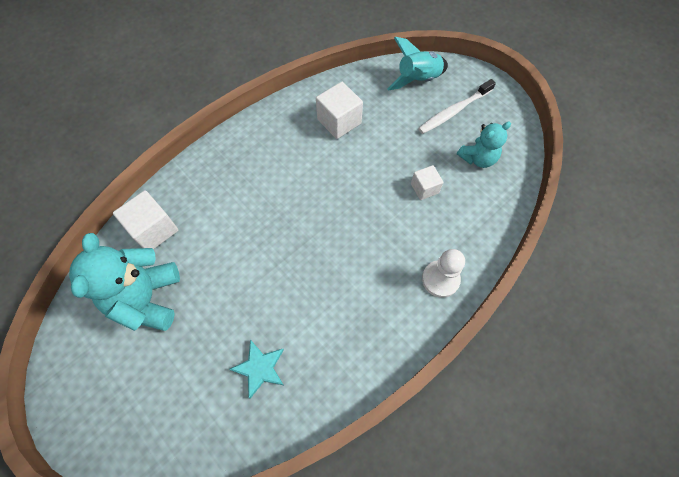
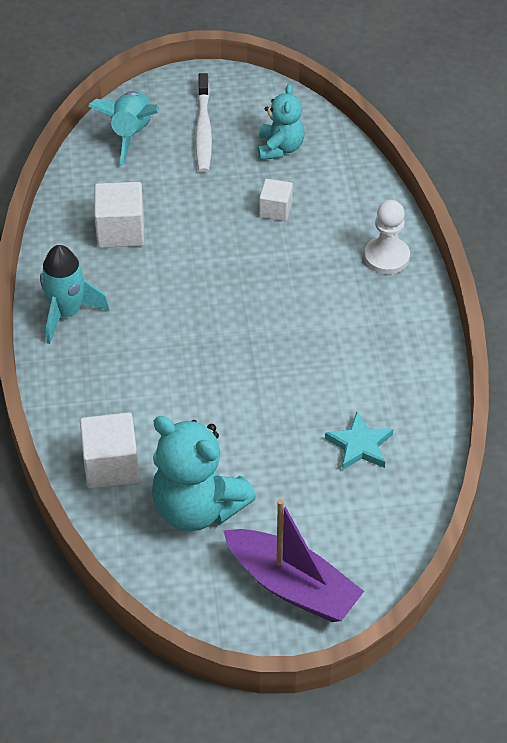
camera: 55 degrees left, 15 degrees down
(110, 400) = (292, 586): none -> purple boat
(256, 135) = (67, 313): none -> turquoise rocket

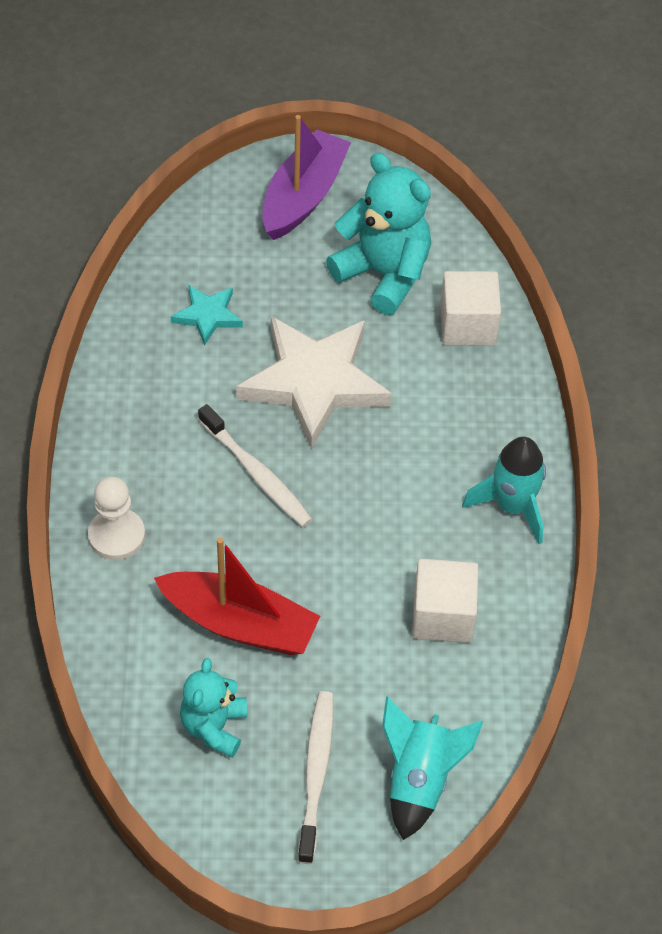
camera: 175 degrees left, 5 degrees up
(249, 395) = (314, 383): none -> white star
(275, 210) = (239, 624): white cube -> red boat
(284, 314) = (256, 474): none -> white toothbrush
(292, 586) = (303, 196): purple boat -> purple boat turned 75 degrees clockwise

